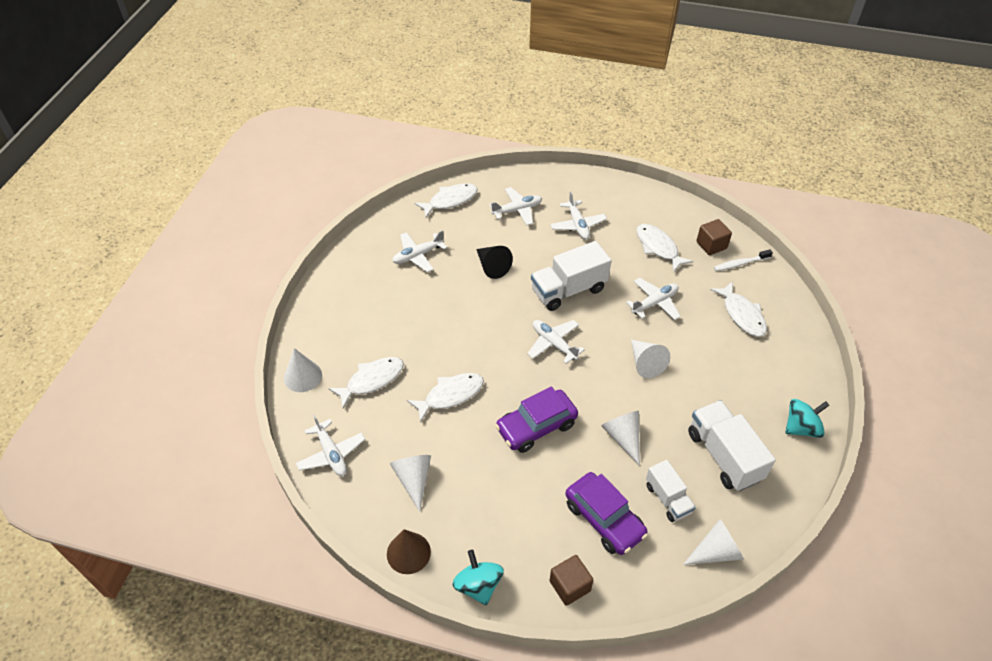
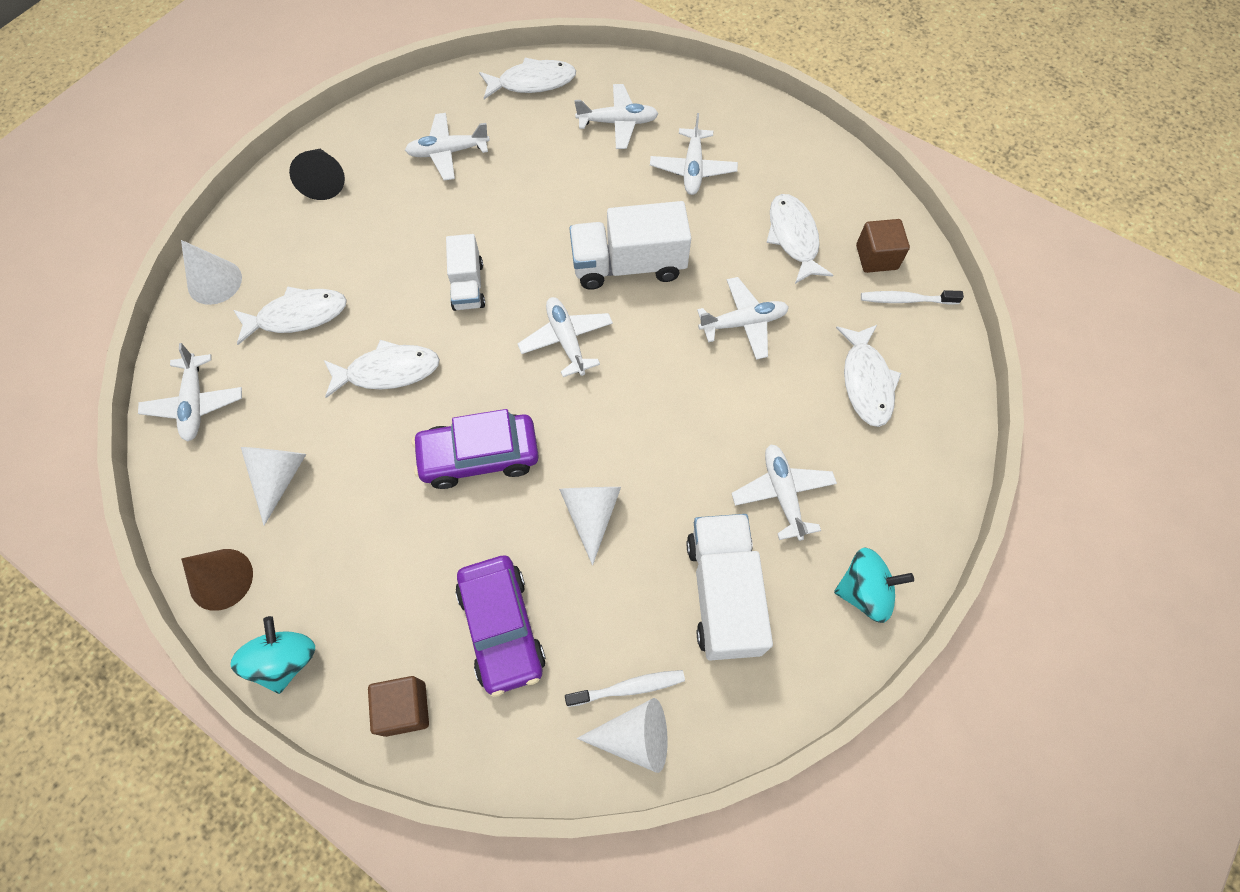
camera: 20 degrees right, 15 degrees up
(492, 267) = (539, 198): black cone -> black cone (324, 181)
(645, 363) = (681, 412): white cone -> none
(668, 499) = (607, 630): white truck -> white truck (468, 286)
(698, 526) = (629, 688): none -> white toothbrush
(728, 390) = (782, 494): none -> white plane

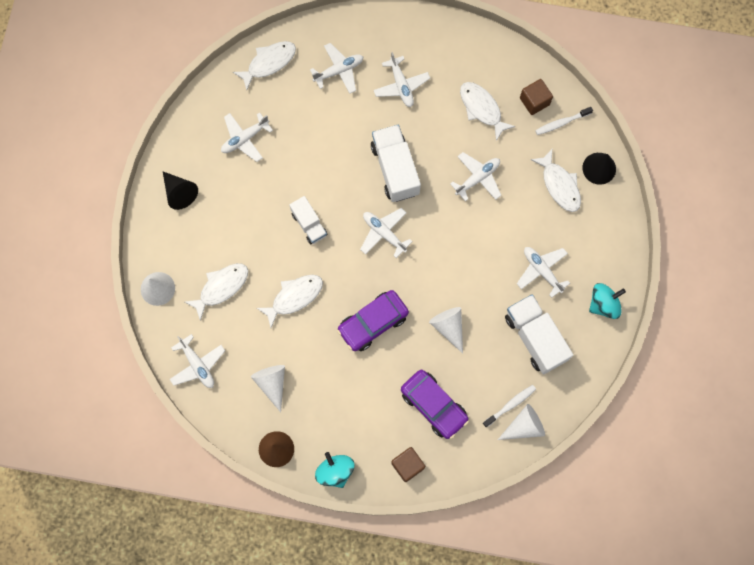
camera: 25 degrees left, 10 degrees up
(628, 265) = (395, 169): white truck -> white truck turned 105 degrees clockwise
(940, 383) = (599, 168): none -> black cone

